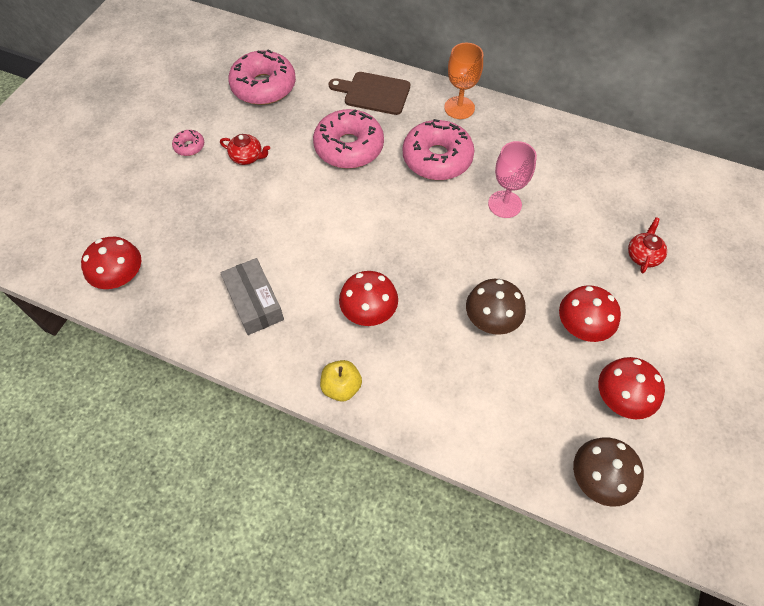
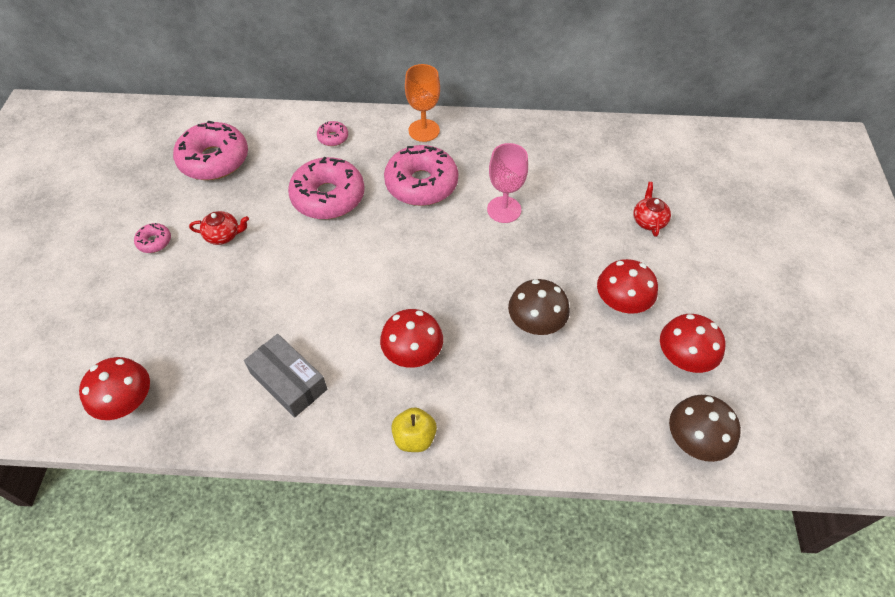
camera: 20 degrees left, 5 degrees down
(374, 93) = (333, 137): brown cutting board -> pink donut

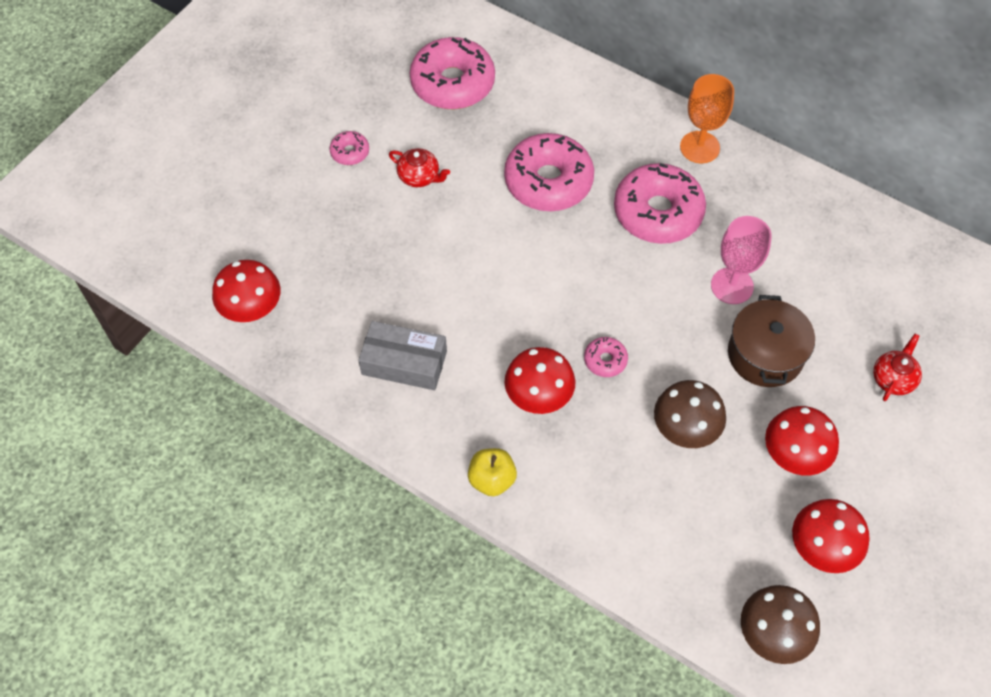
camera: 30 degrees right, 5 degrees up
(288, 381) = (404, 363): grey box -> grey box turned 60 degrees counterclockwise
(333, 137) = (592, 111): pink donut -> pink donut (605, 360)
(556, 244) = (765, 354): none -> brown pot

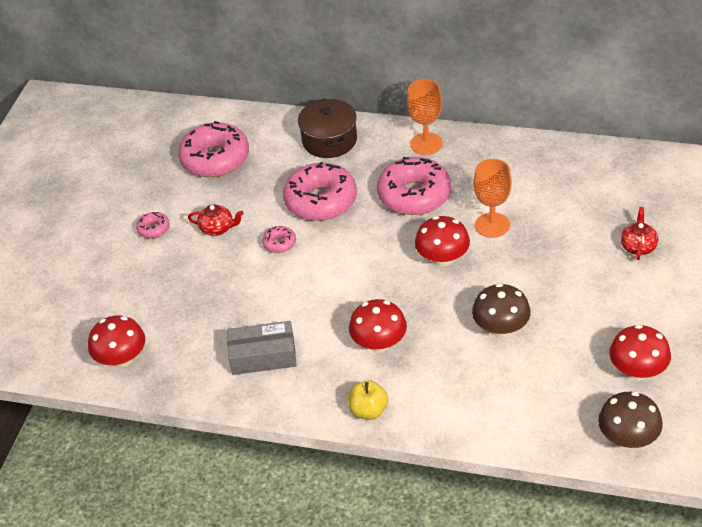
camera: 15 degrees left, 15 degrees down
(605, 360) = (419, 303): pink donut -> pink donut (279, 243)
(732, 286) = (492, 225): pink goblet -> orange goblet
(765, 354) = (538, 261): brown pot -> brown pot (329, 140)
(794, 454) = (589, 318): red mushroom -> red mushroom (442, 258)

